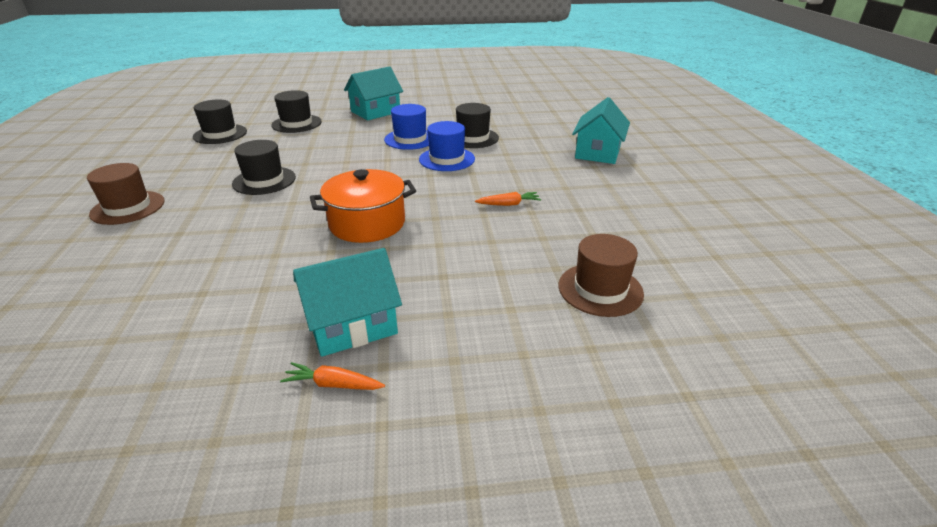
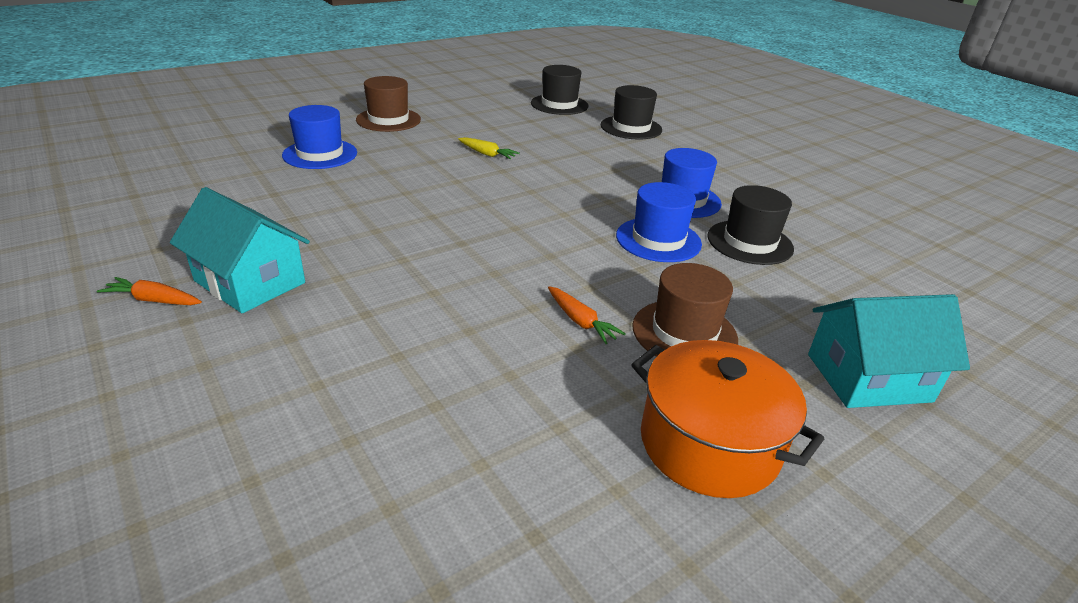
camera: 60 degrees right, 0 degrees up
(149, 255) = (320, 154): none -> blue hat
(264, 181) = (487, 154): black hat -> yellow carrot
(333, 384) = (153, 300): orange carrot -> orange carrot turned 60 degrees counterclockwise
(367, 223) = (446, 233): orange pot -> orange pot (709, 444)
(375, 112) = (727, 157): turquoise house -> none
(600, 289) = (401, 464): brown hat -> brown hat (684, 333)

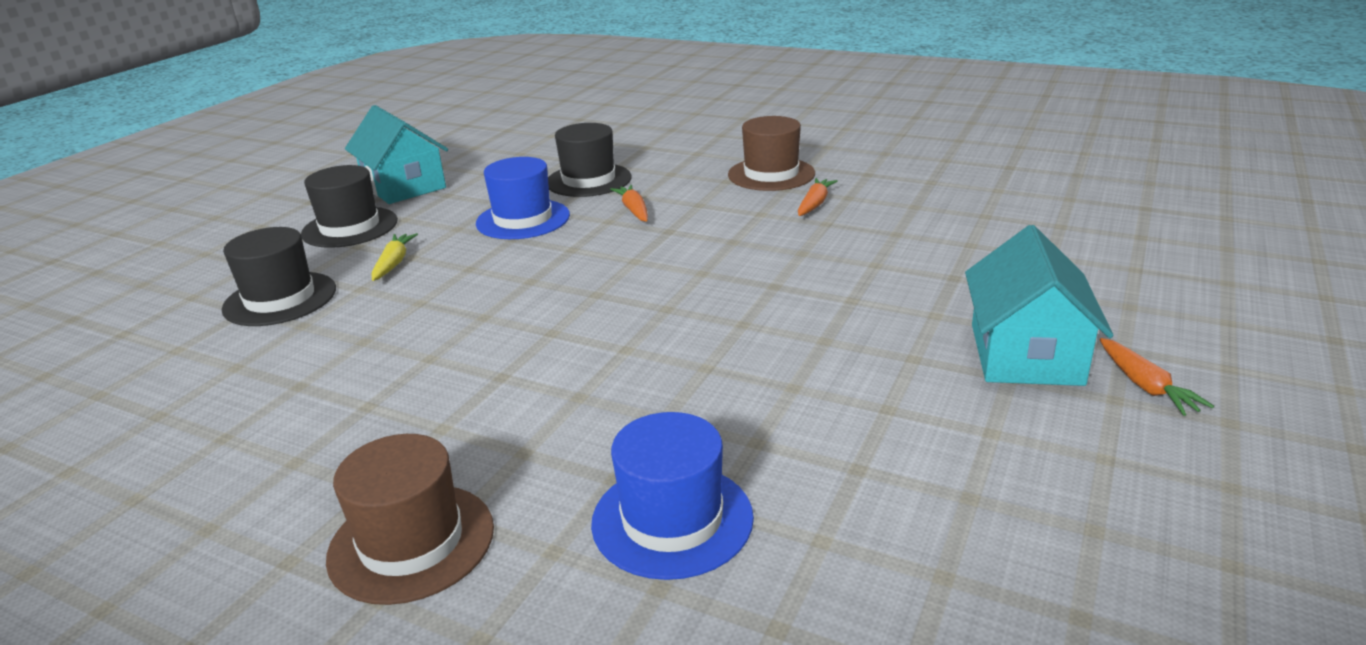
camera: 115 degrees left, 5 degrees down
(487, 154) = (501, 364): yellow carrot -> yellow carrot (394, 263)
(559, 104) = (178, 389): black hat -> black hat (350, 227)
(658, 240) = (634, 210): blue hat -> orange carrot
(709, 444) = (871, 150): orange pot -> none
(868, 377) = (739, 129): turquoise house -> turquoise house (404, 186)

